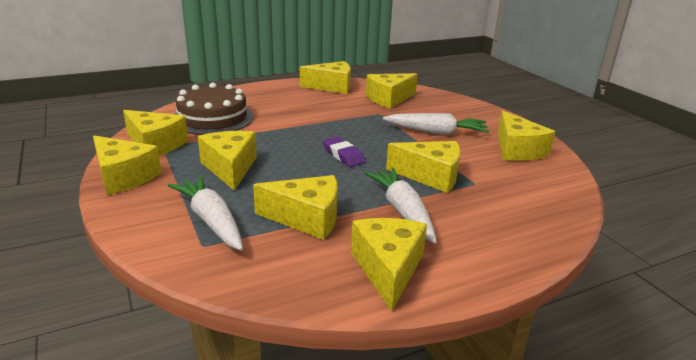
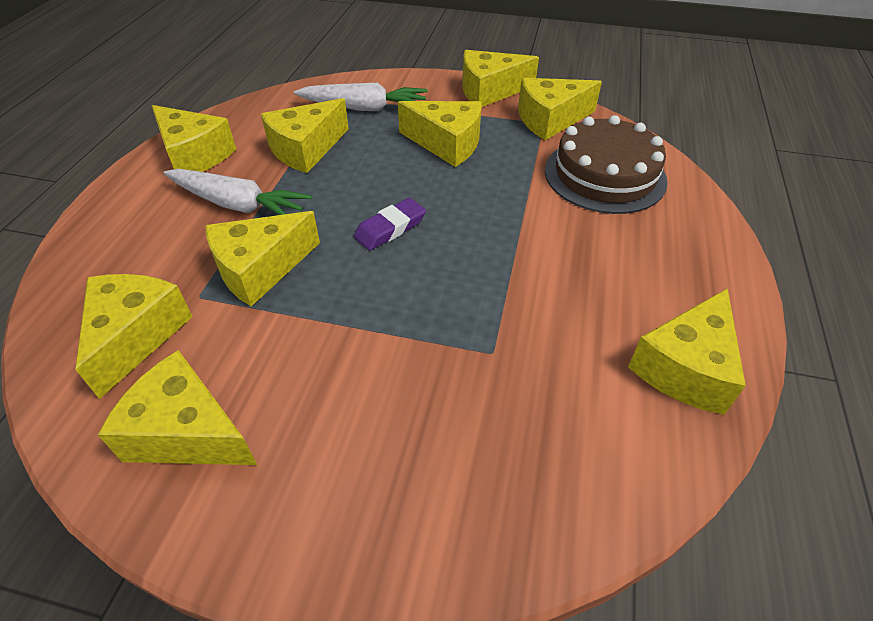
camera: 130 degrees right, 20 degrees up
(343, 155) = (390, 228): purple eraser -> purple eraser turned 45 degrees counterclockwise
(389, 99) = (555, 418): yellow cheese -> yellow cheese (136, 336)
(435, 132) = (353, 372): white carrot -> none

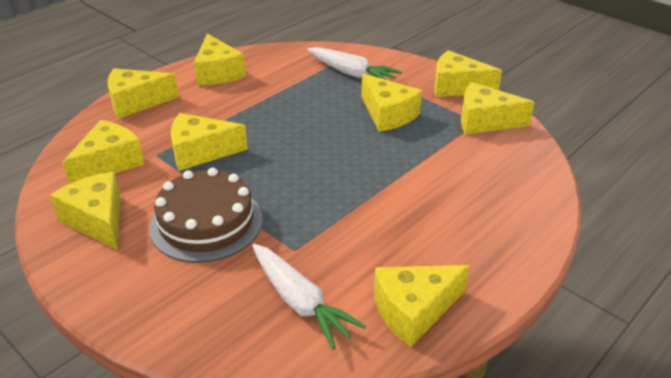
camera: 30 degrees right, 10 degrees down
(237, 204) = (218, 110): white carrot -> white carrot (299, 301)
(306, 149) = (288, 89): yellow cheese -> yellow cheese (136, 102)
(390, 228) = (298, 156): purple eraser -> none
(604, 175) = (487, 173): brown cake -> brown cake (206, 222)

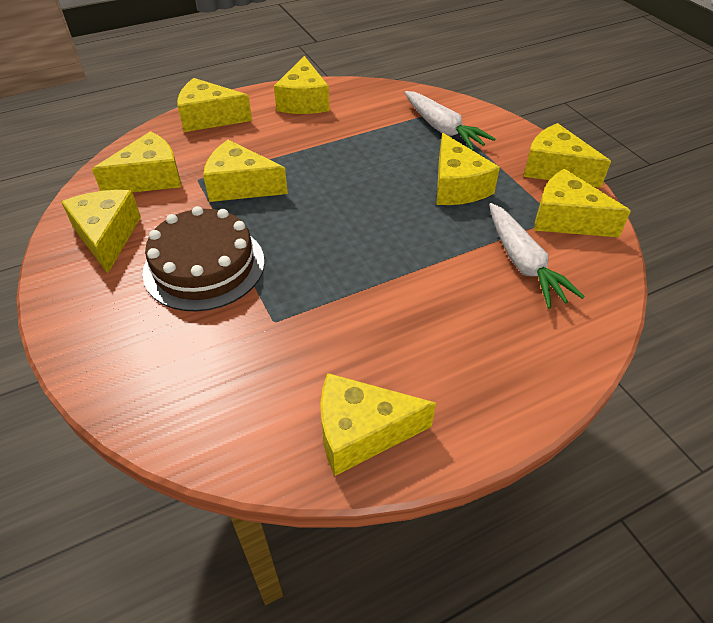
camera: 20 degrees right, 10 degrees up
(299, 301) = (247, 383): white carrot -> white carrot (522, 262)

